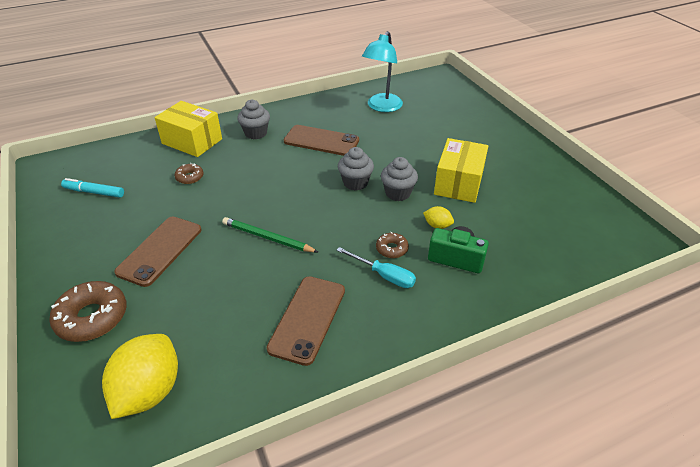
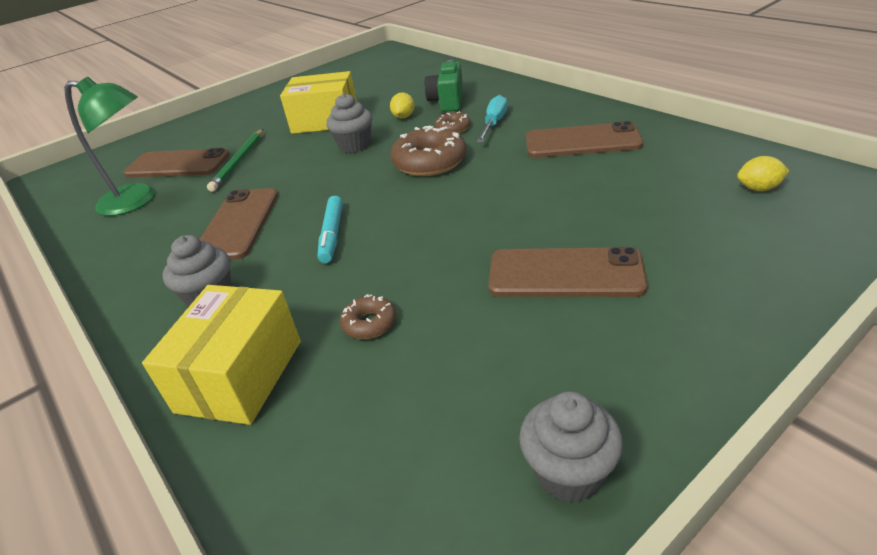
camera: 100 degrees left, 5 degrees down
(92, 317) = (730, 275): brown donut -> brown donut (429, 162)
(94, 192) = (468, 449): turquoise marker -> turquoise marker (332, 235)
(149, 391) = (759, 188): yellow lemon -> yellow lemon, size x0.46
(268, 237) = (480, 198): green pencil -> green pencil (239, 161)
(355, 183) = (341, 173): grey cupcake -> grey cupcake (569, 472)
(381, 107) = (138, 200): turquoise lamp -> green lamp
(424, 118) = (177, 164): none -> brown phone

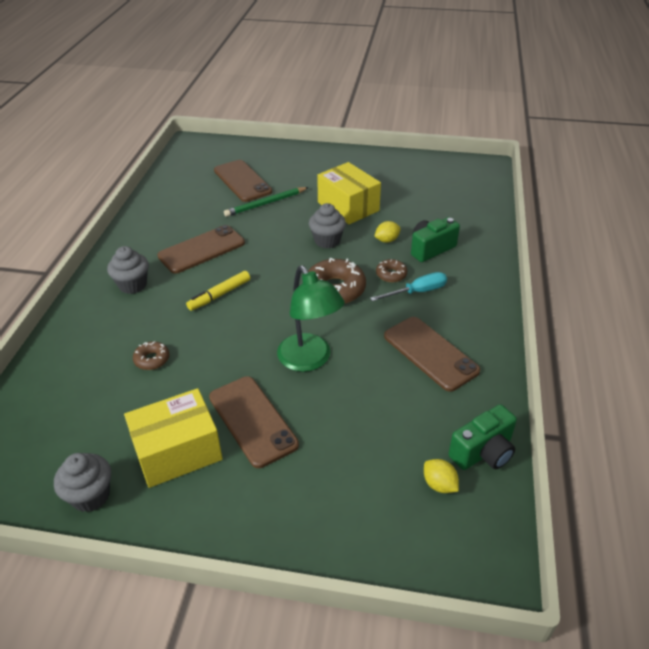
camera: 45 degrees right, 5 degrees up
(138, 200) = (195, 194): green lamp -> green lamp (309, 360)
(240, 375) = (85, 336): yellow box -> yellow box (177, 451)
(332, 235) = (219, 295): turquoise marker -> yellow marker
(734, 155) = (483, 452): none -> green camera

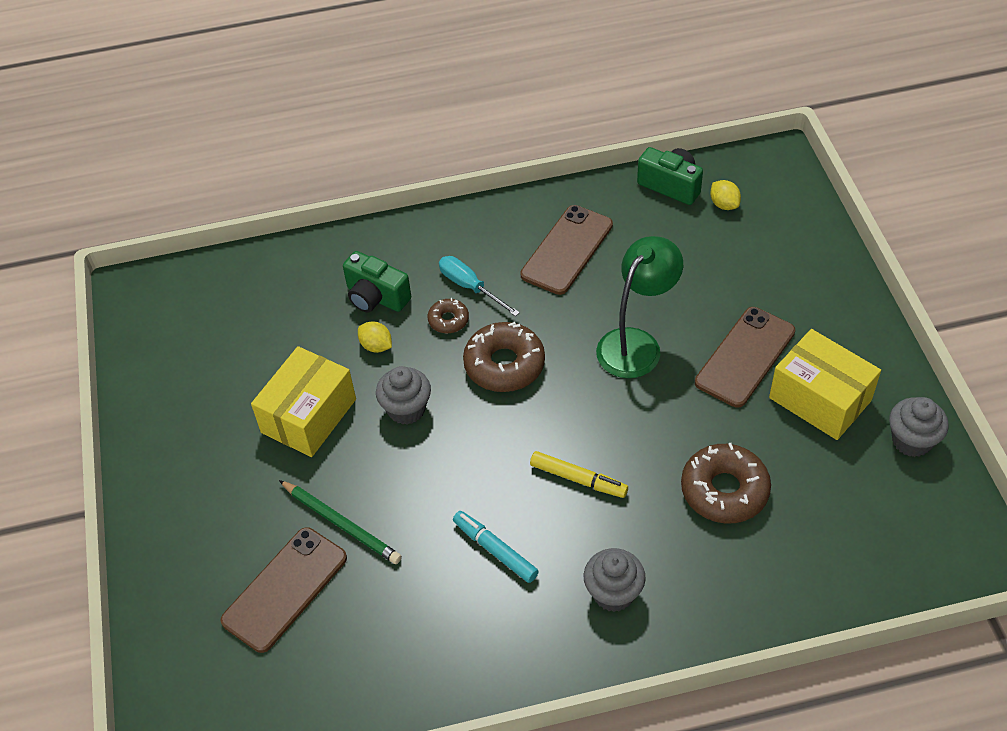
camera: 110 degrees left, 10 degrees up
(152, 359) = (724, 490): brown donut -> brown donut, size x1.91
(202, 249) = (495, 550): brown phone -> turquoise marker
(439, 484) = (724, 204): yellow lemon -> yellow lemon turned 60 degrees counterclockwise

